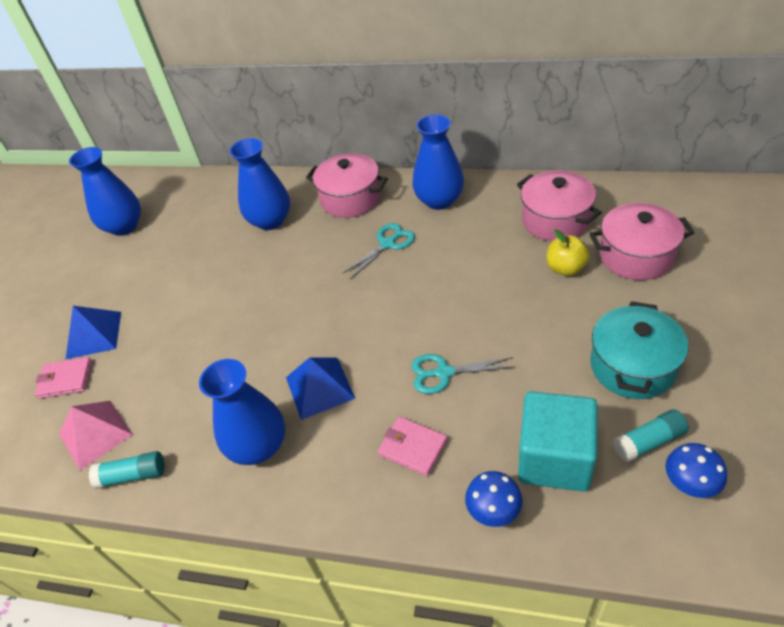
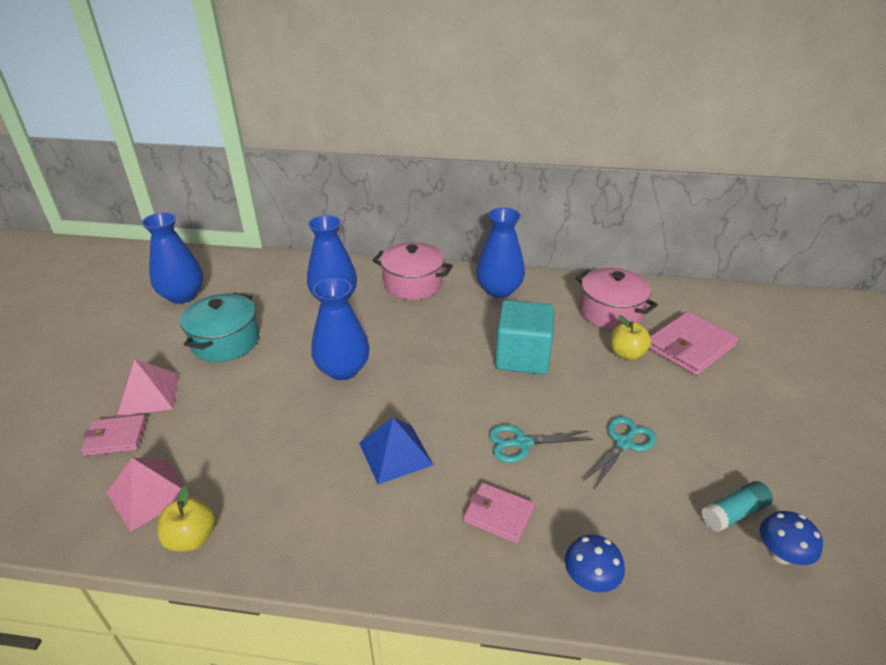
camera: 10 degrees left, 10 degrees down
(94, 335) = (148, 394): blue pyramid -> pink pyramid
(132, 475) = (192, 538): turquoise glue stick -> yellow apple
(258, 446) = (333, 510): blue vase -> blue vase (343, 369)
(387, 244) = (453, 325): turquoise scissors -> turquoise scissors (624, 443)
(554, 458) = (644, 527): turquoise cube -> turquoise cube (522, 357)
(632, 366) = (704, 443): turquoise pot -> turquoise pot (225, 341)
(636, 256) = (689, 346): pink pot -> pink wallet

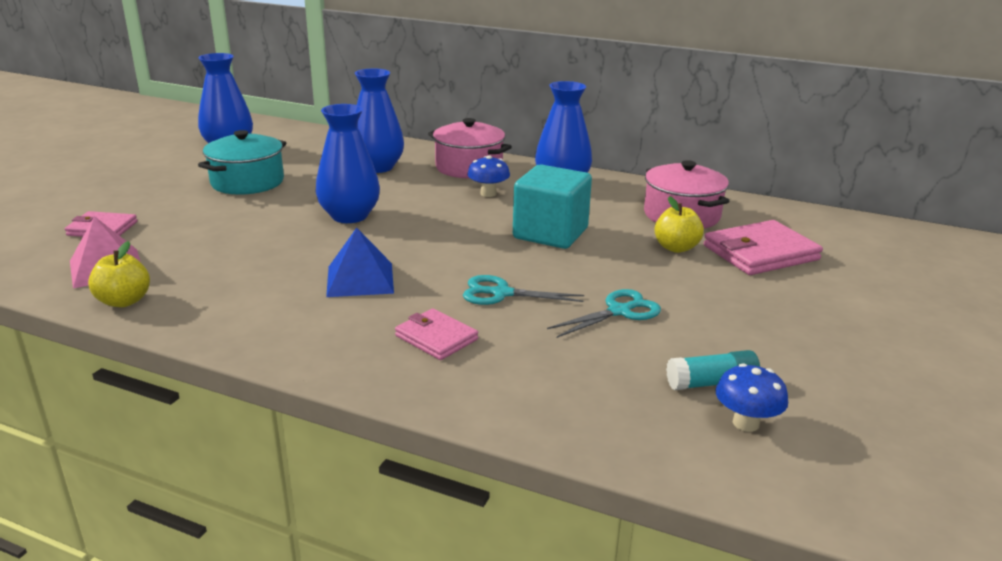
camera: 15 degrees right, 10 degrees down
(148, 394) = (151, 206): pink pyramid -> none
(590, 579) = (501, 399): blue mushroom -> blue mushroom (488, 193)

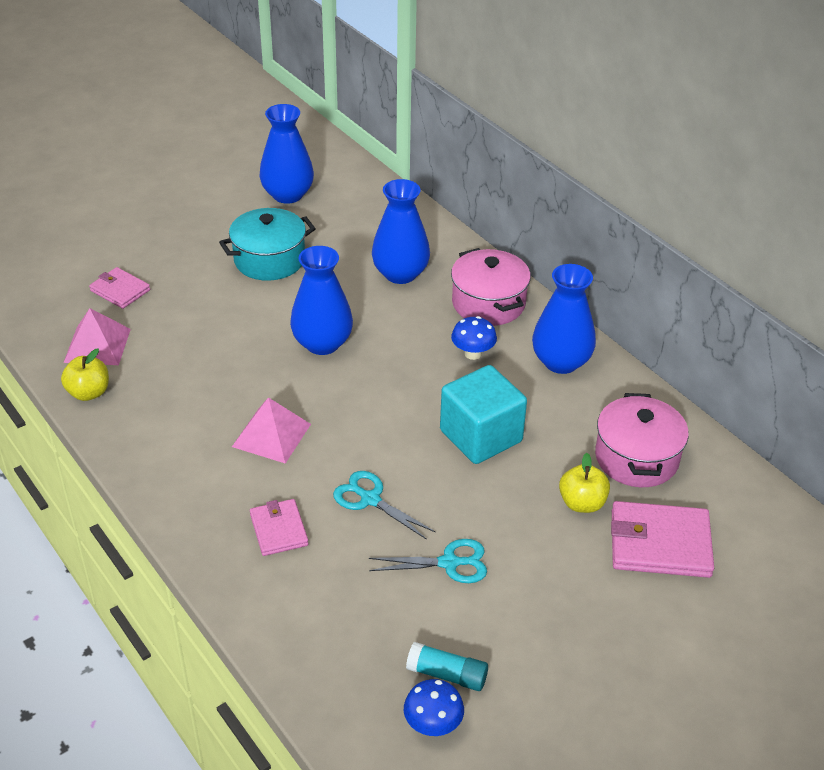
camera: 30 degrees right, 15 degrees up
(360, 279) = (271, 435): blue pyramid -> pink pyramid

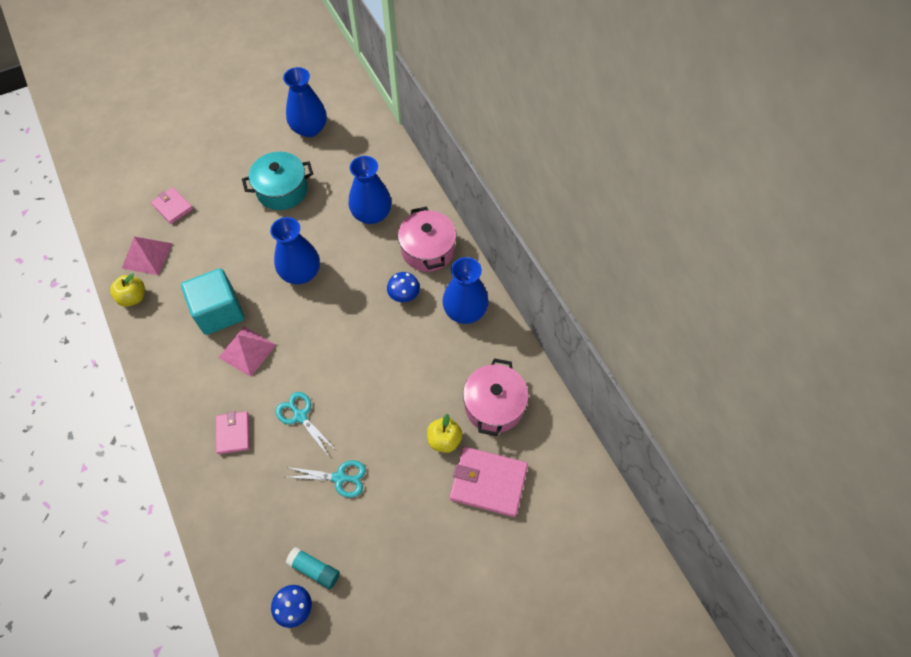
camera: 10 degrees right, 20 degrees up
(481, 436) = (390, 371): turquoise cube -> turquoise cube (219, 312)

